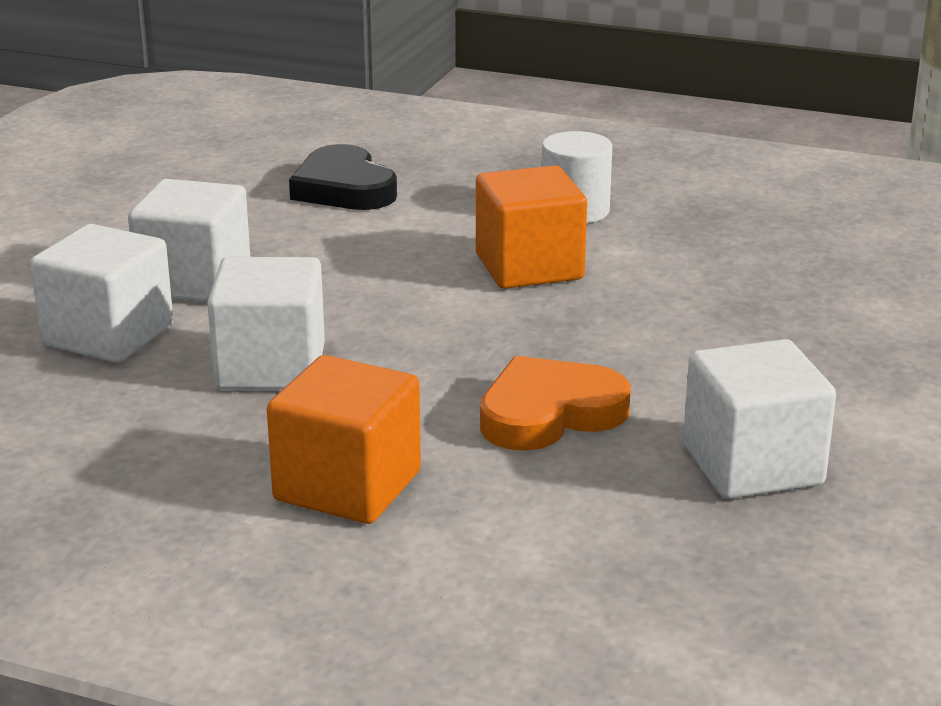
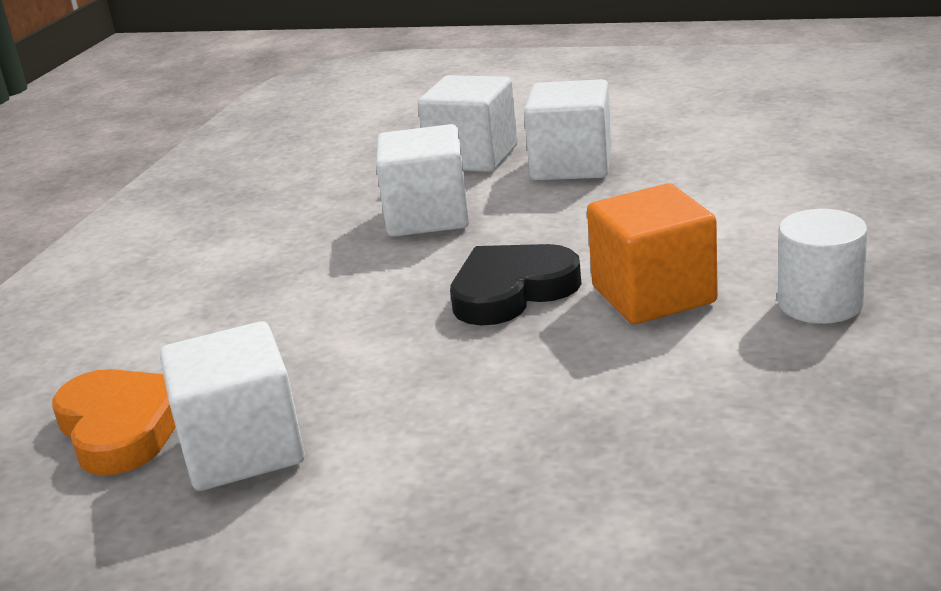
camera: 90 degrees right, 0 degrees up
(344, 188) = (803, 184): black heart -> black heart (512, 291)
(347, 486) = (246, 272): orange cube -> none
(549, 413) = (348, 338): orange heart -> orange heart (122, 427)

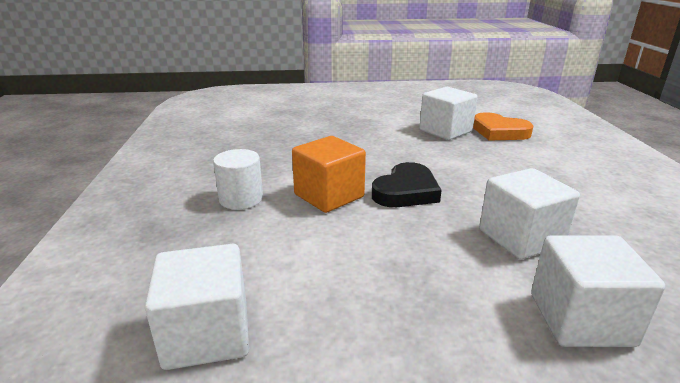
camera: 155 degrees right, 0 degrees up
(571, 165) = (467, 313): white cube -> white cube (207, 334)

